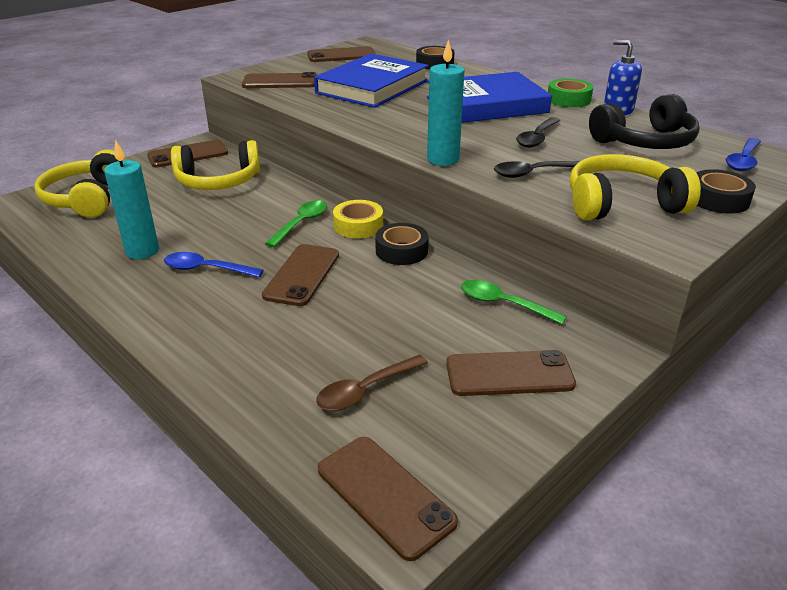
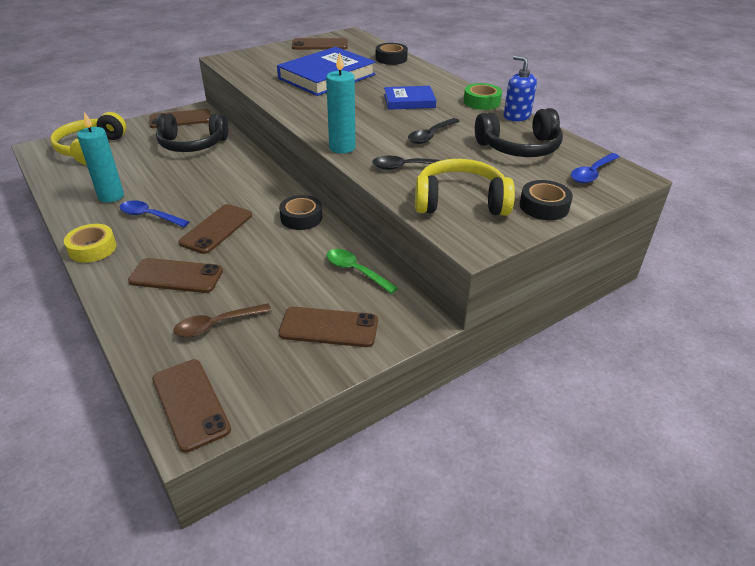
camera: 10 degrees right, 5 degrees up
(218, 181) = (192, 144): yellow headphones -> black headphones
(280, 82) = (257, 66): brown phone -> brown phone (176, 276)
(301, 223) = (237, 186): green spoon -> none
(358, 226) = (279, 193): yellow tape -> yellow tape (92, 248)
(486, 105) = (409, 101): blue book -> blue book, size x0.56

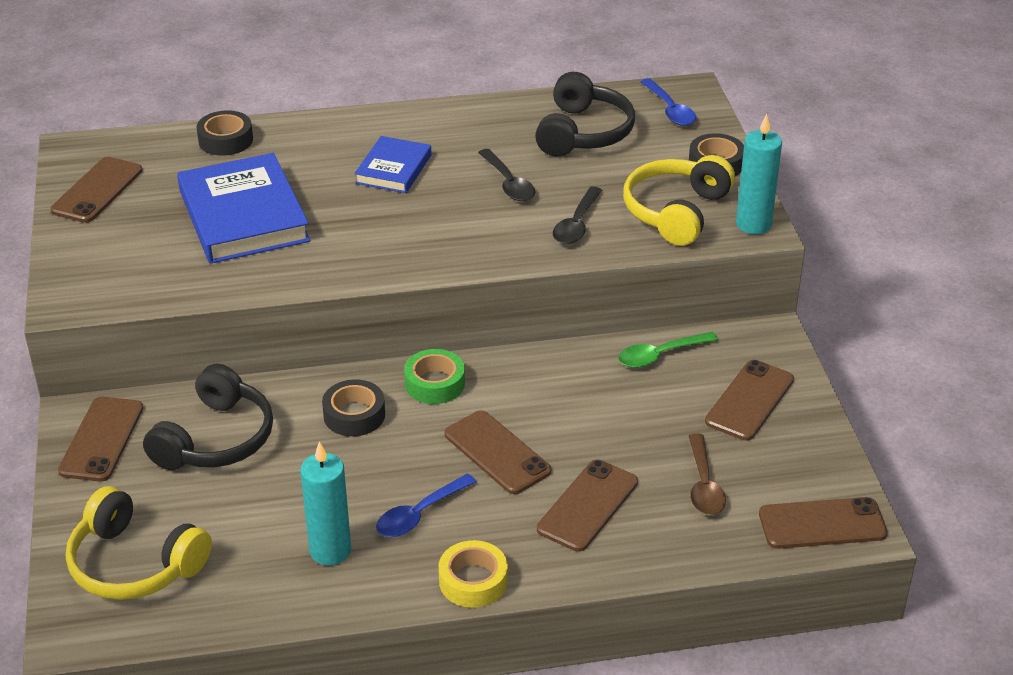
camera: 65 degrees left, 0 degrees up
(301, 218) = (518, 371): black tape -> black tape (354, 415)
(342, 148) = (492, 259): turquoise candle -> turquoise candle (753, 224)
(481, 102) = (442, 115): green tape -> green tape (434, 383)
(516, 116) = (502, 105): blue soap dispenser -> none

